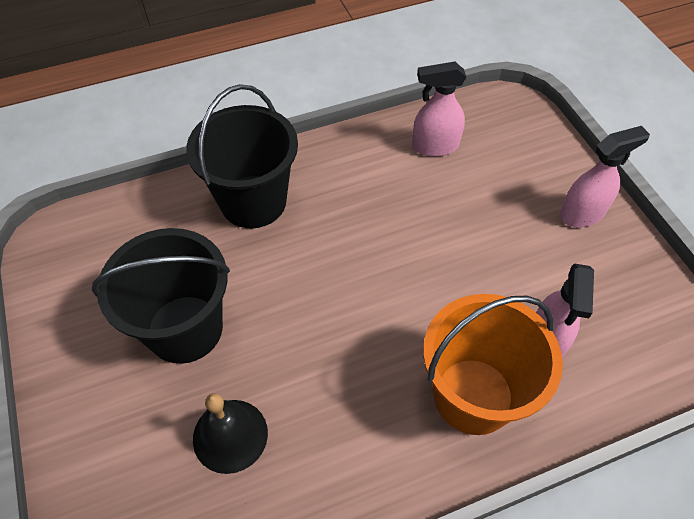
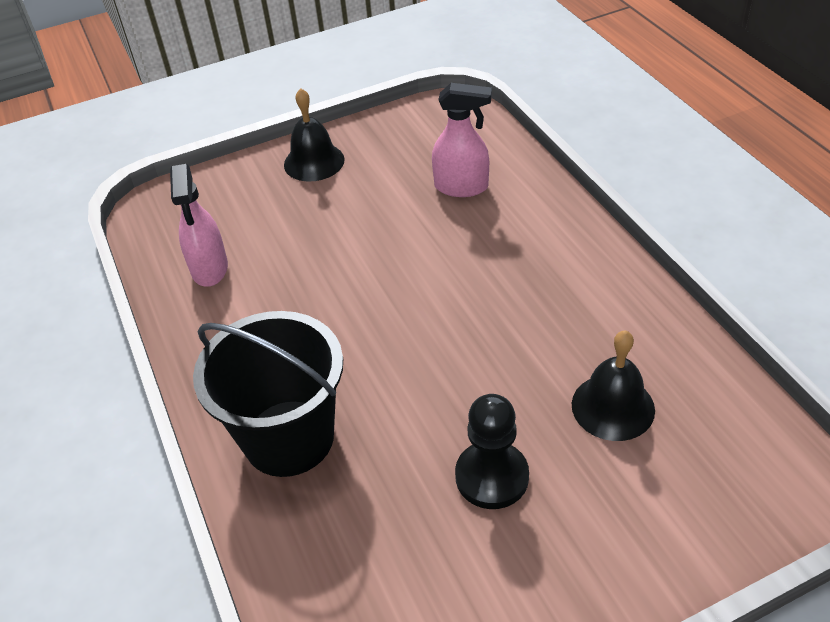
camera: 90 degrees left, 10 degrees down
(185, 329) = (492, 477): black bucket -> black pawn
(473, 396) = (525, 231): orange bucket -> none
(582, 214) = (314, 162): pink spray bottle -> black bell

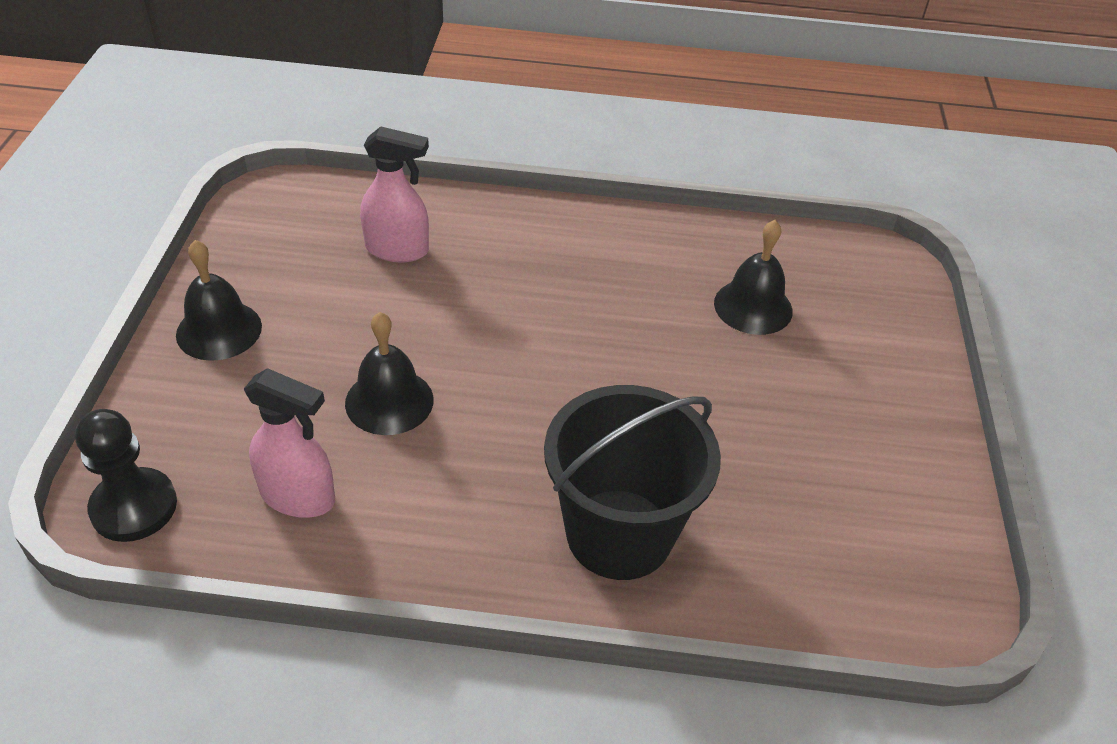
camera: 65 degrees left, 0 degrees up
(318, 262) = (389, 401): none -> black bell
(462, 187) = (398, 250): pink spray bottle -> pink spray bottle turned 60 degrees clockwise
(492, 477) = (771, 413): black pawn -> black pawn (134, 507)

